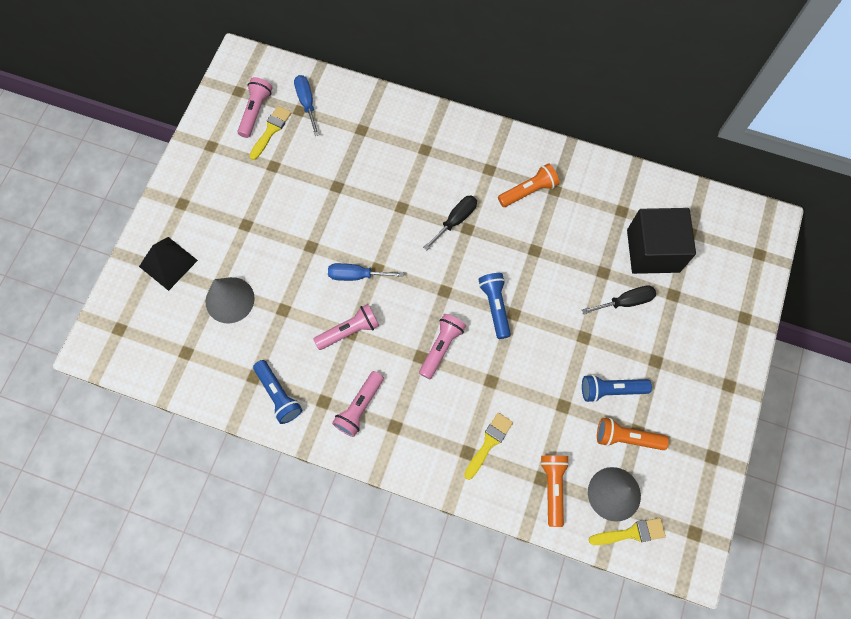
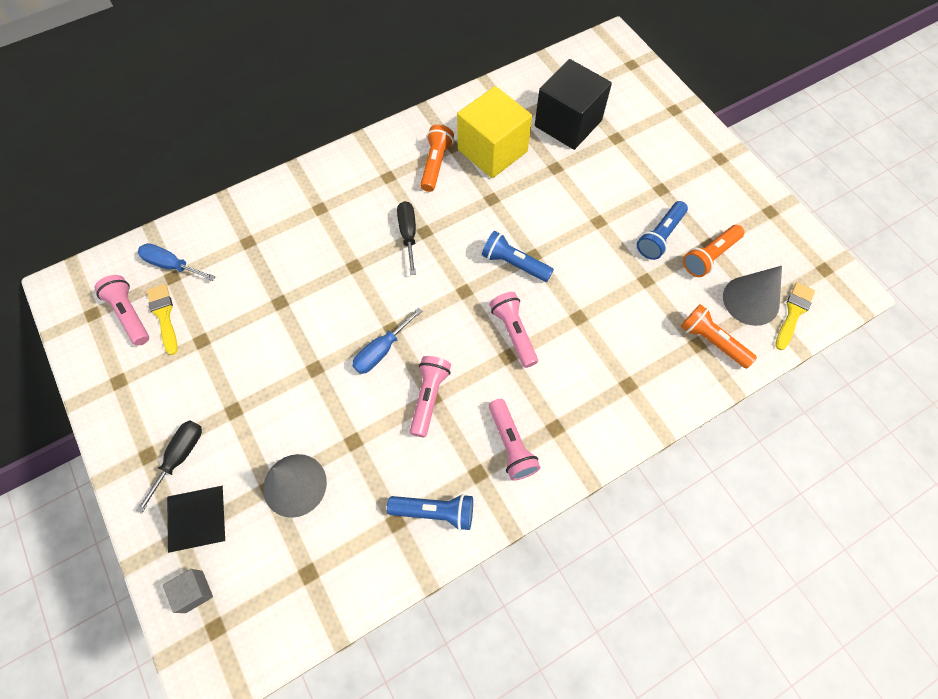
camera: 50 degrees left, 5 degrees down
(129, 300) = (194, 591): none -> grey cube
(489, 443) = (633, 361): yellow brush -> none
(576, 218) = (492, 150): none -> yellow cube
(625, 302) = (594, 171): black screwdriver -> black screwdriver (180, 457)

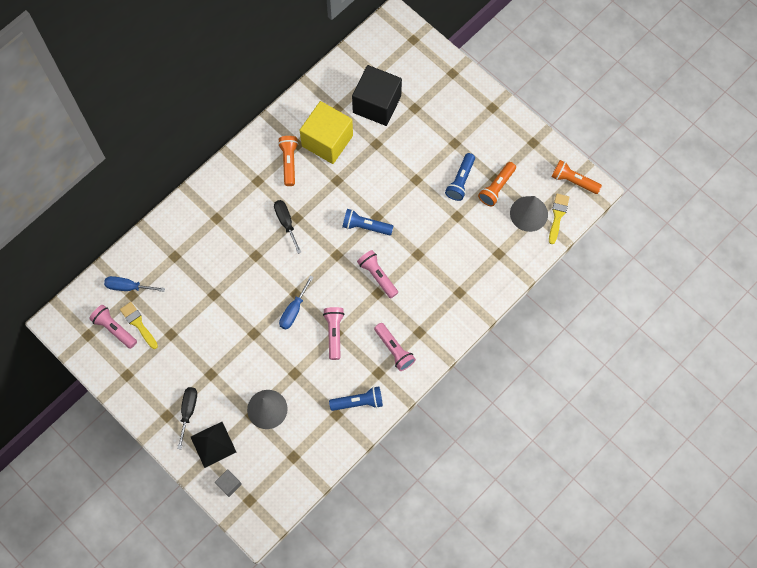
camera: 15 degrees left, 5 degrees up
(712, 341) = (507, 249): orange flashlight -> orange flashlight (573, 181)

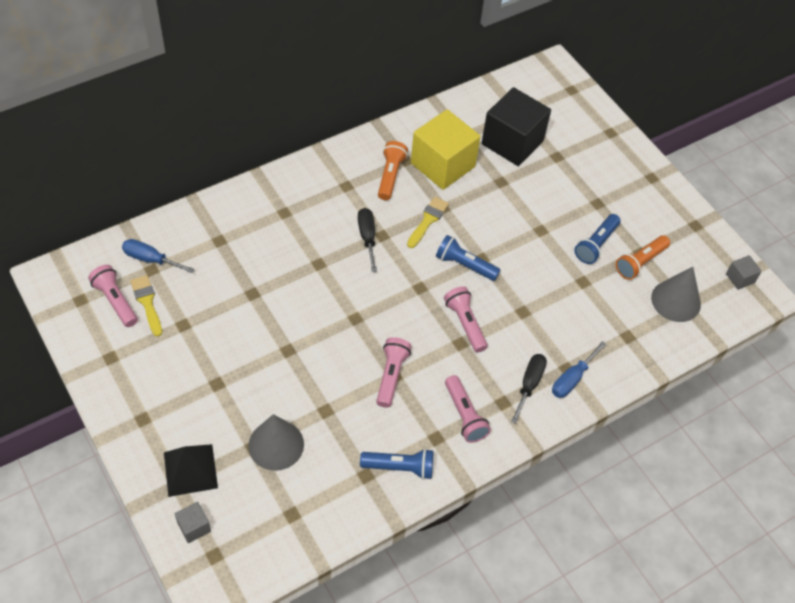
camera: 10 degrees right, 15 degrees down
(188, 411) = (172, 421): black screwdriver -> black screwdriver (529, 384)
(294, 310) = (347, 336): blue screwdriver -> blue screwdriver (572, 379)
(557, 216) = (713, 312): yellow brush -> yellow brush (428, 220)
(573, 181) = (740, 278): orange flashlight -> grey cube

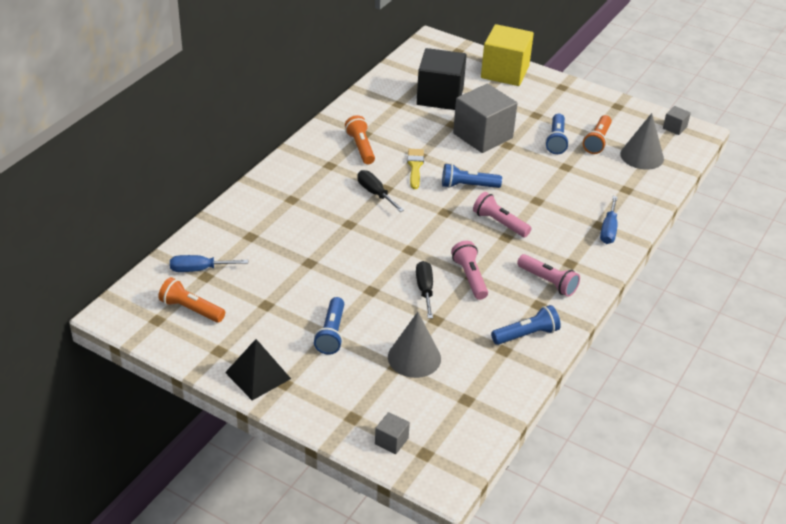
camera: 25 degrees left, 15 degrees down
(116, 301) = (191, 309): pink flashlight -> orange flashlight
(147, 302) = (221, 300): yellow brush -> none
(190, 470) = (355, 403): black pyramid -> black pyramid (258, 375)
(219, 383) = (331, 333): none -> blue flashlight
(443, 165) = (397, 127): yellow cube -> yellow cube (505, 72)
(523, 208) = (482, 136): none -> grey cube
(529, 384) = (580, 245): black screwdriver -> black screwdriver (425, 290)

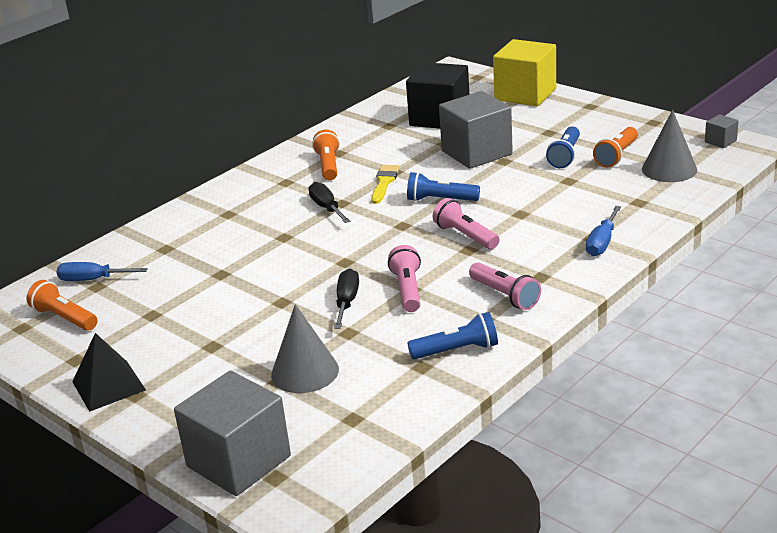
camera: 15 degrees right, 10 degrees down
(331, 333) = (215, 345): blue flashlight -> none
(391, 441) = (238, 461): grey cube -> grey cube, size x2.32

